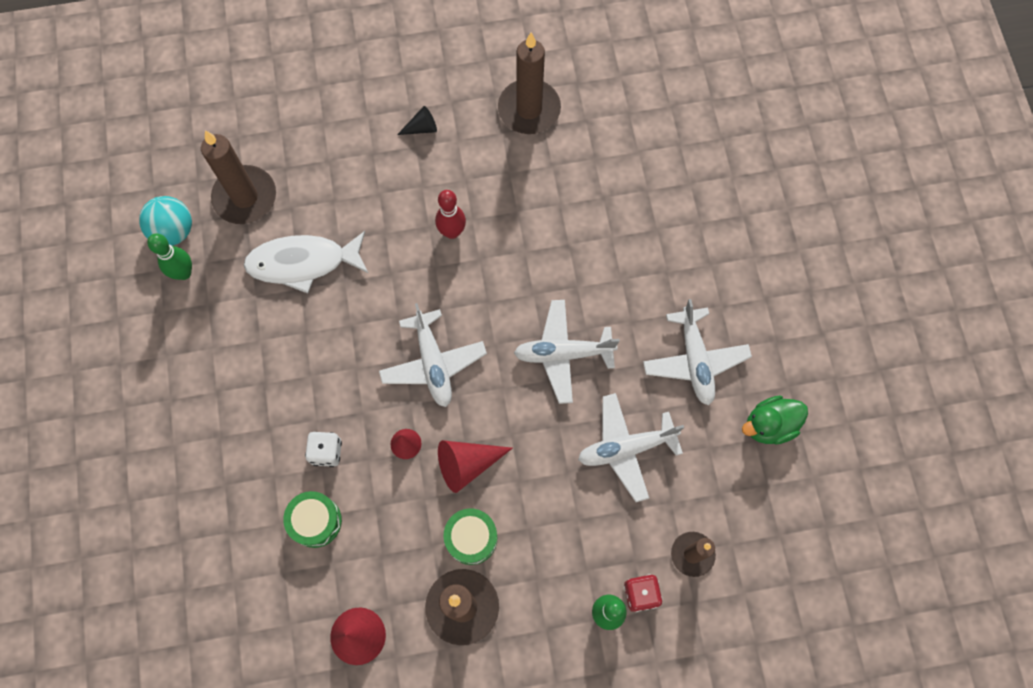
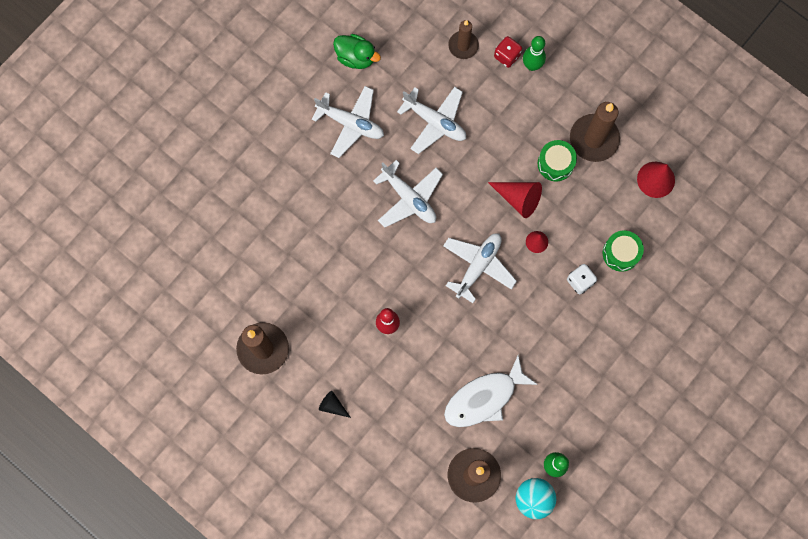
camera: 130 degrees left, 5 degrees up
(303, 263) = (484, 398): white fish -> white fish turned 105 degrees clockwise
(695, 360) = (351, 123): white plane -> white plane turned 75 degrees clockwise

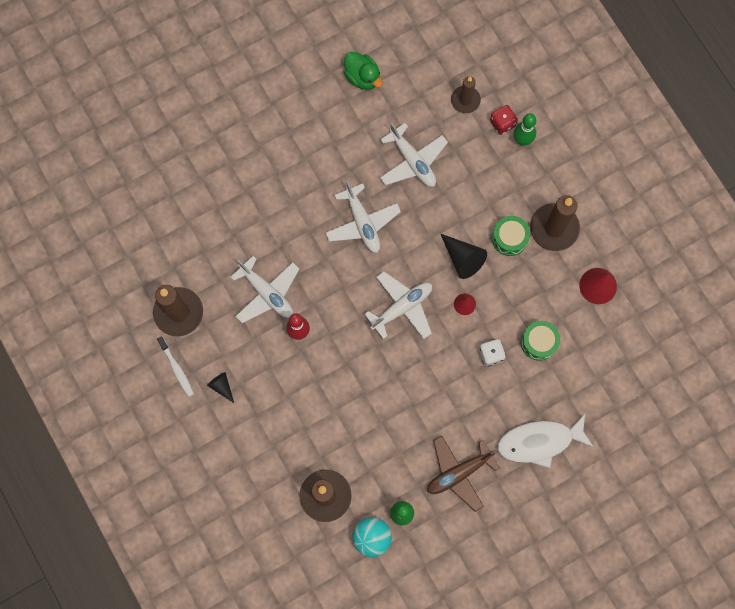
camera: 20 degrees right, 0 degrees up
(282, 404) = (176, 369): none -> white toothbrush
(351, 123) = (335, 136): white plane -> white plane (267, 293)
(484, 398) = (362, 429): white fish -> white fish (539, 442)
(518, 198) = (463, 258): red cone -> black cone
(593, 406) = (459, 473): none -> brown plane

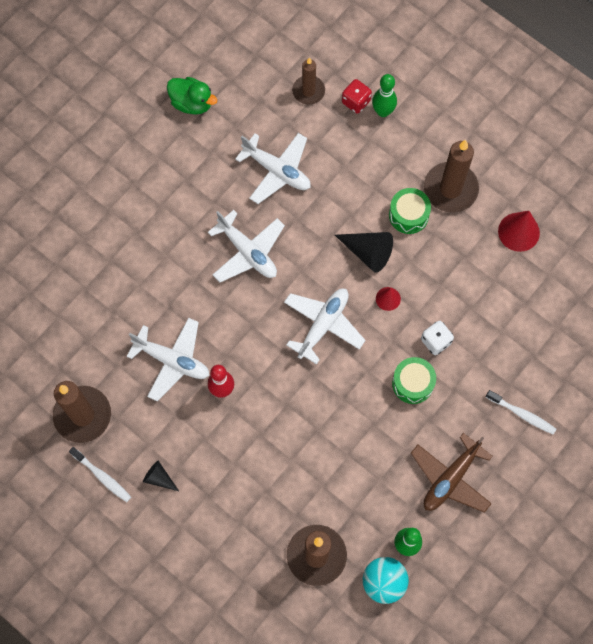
camera: 20 degrees left, 5 degrees down
(539, 342) = (480, 311): green drum -> green drum (412, 383)
(539, 442) = (522, 414): white fish -> white toothbrush

